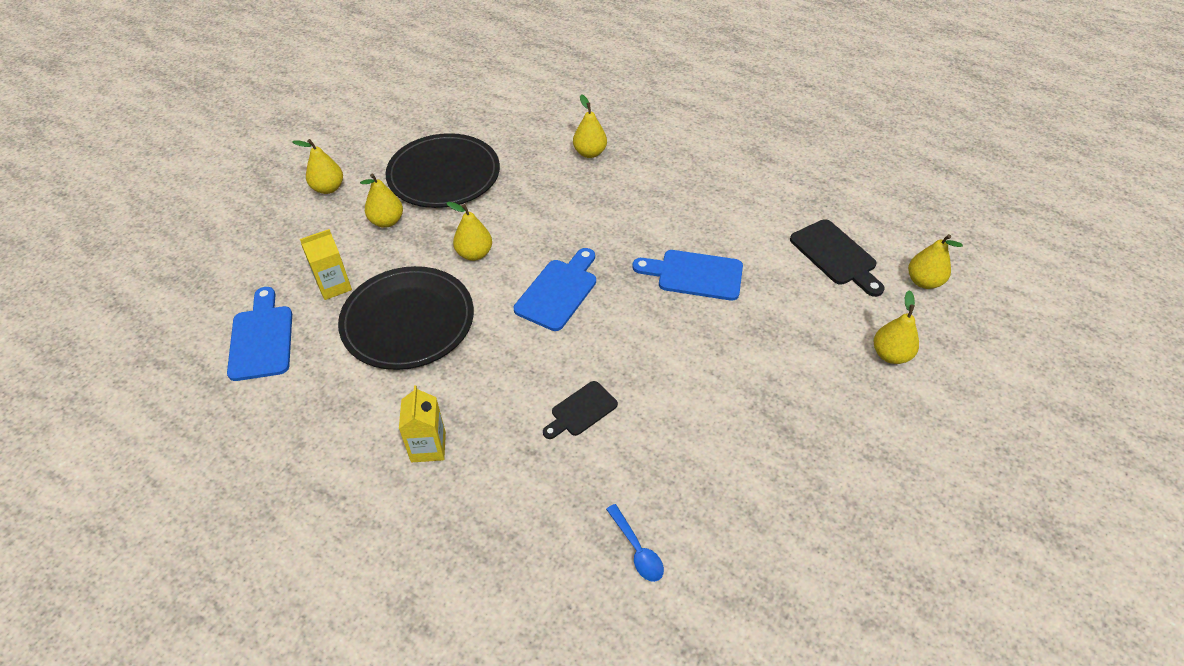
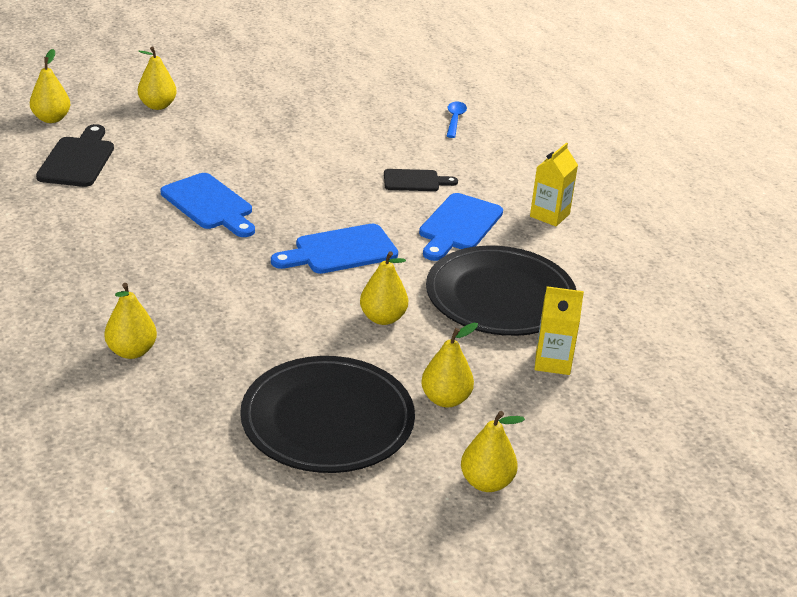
camera: 145 degrees left, 15 degrees down
(261, 338) = (654, 351): blue cutting board -> blue cutting board (459, 226)

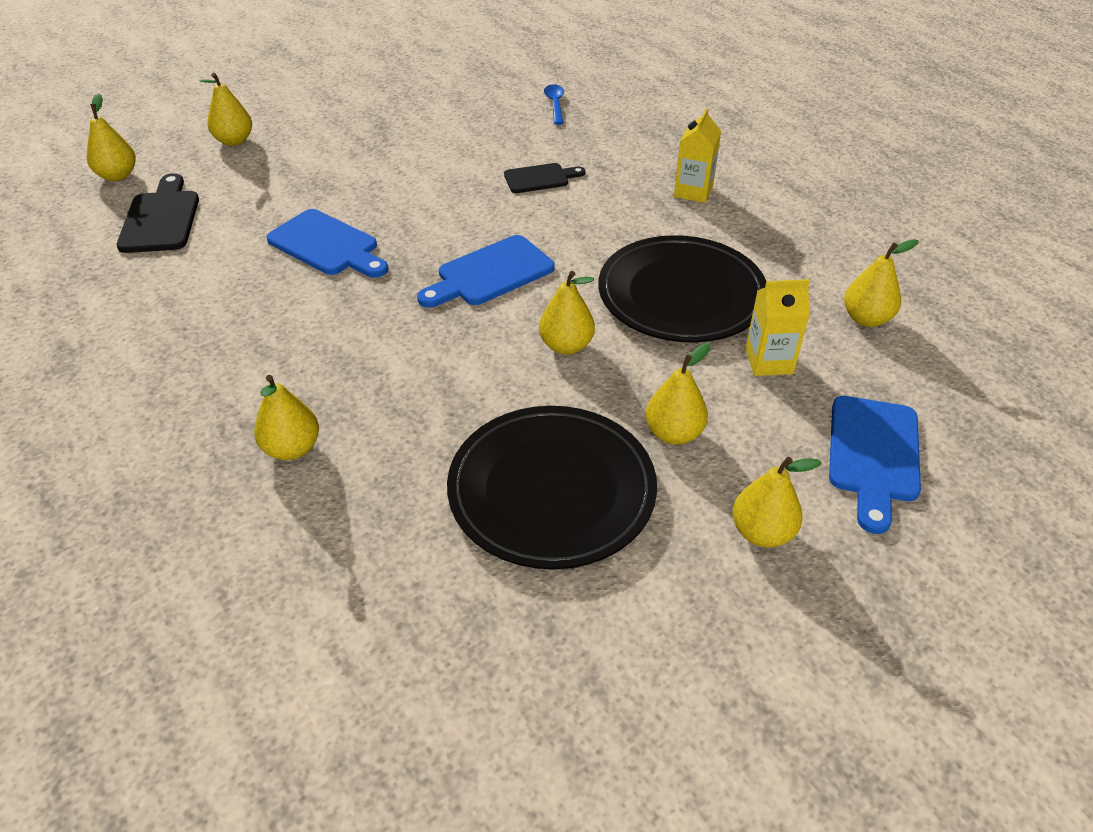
camera: 10 degrees left, 10 degrees up
(459, 226) = (605, 220): blue cutting board -> blue cutting board (873, 455)
(657, 345) = (866, 318): none -> yellow pear

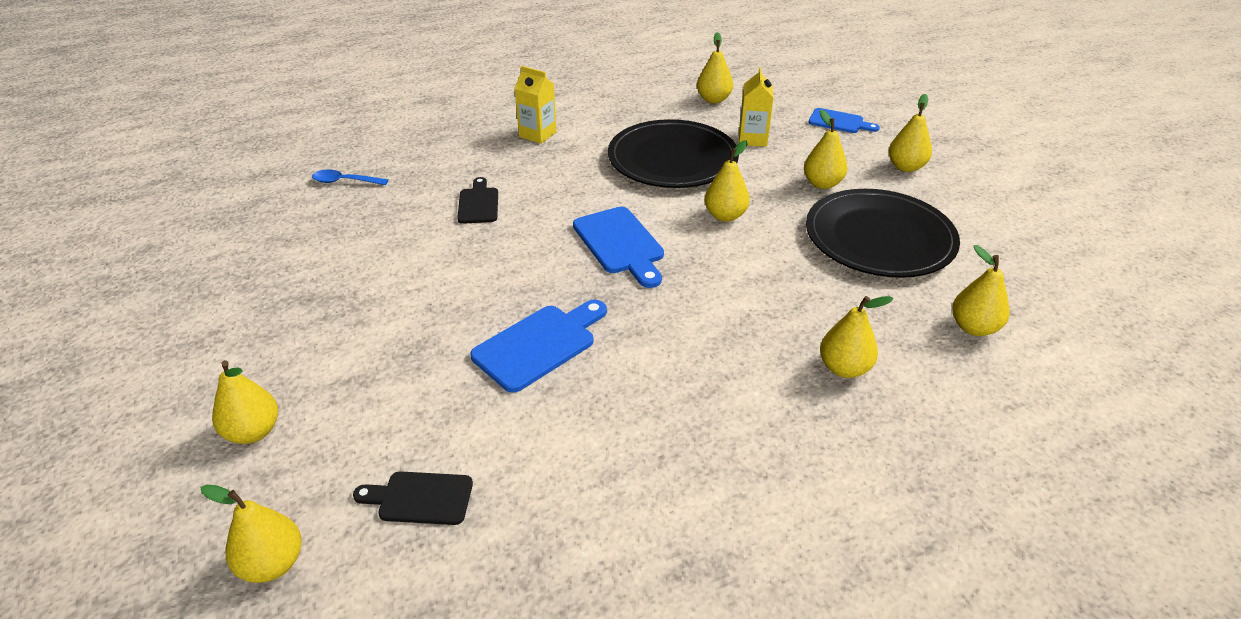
camera: 80 degrees left, 5 degrees down
(161, 218) = (420, 498): black cutting board -> black cutting board, size x0.65
(366, 576) = (974, 327): none -> yellow pear
(873, 455) = (839, 122): blue cutting board -> blue cutting board, size x0.65

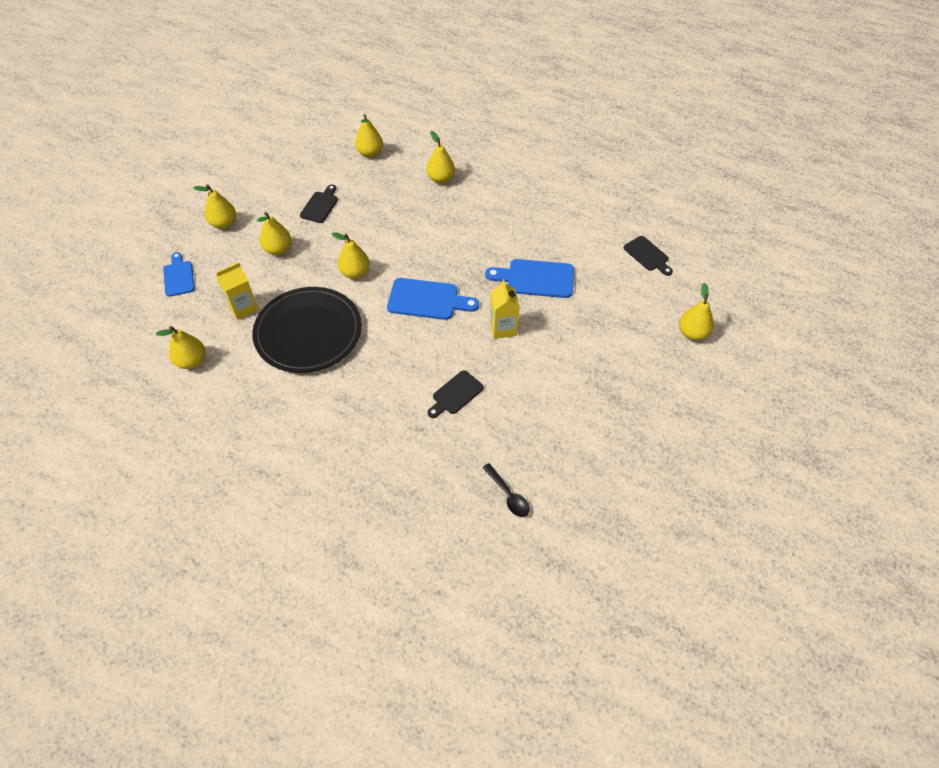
camera: 130 degrees left, 15 degrees up
(272, 564) = (717, 272): yellow pear -> none
(345, 181) = (508, 495): blue spoon -> black spoon
(537, 134) = (339, 431): yellow carton -> yellow carton (503, 328)
(620, 244) = (427, 300): blue cutting board -> blue cutting board turned 75 degrees clockwise
(879, 238) = (320, 205): black plate -> black cutting board

